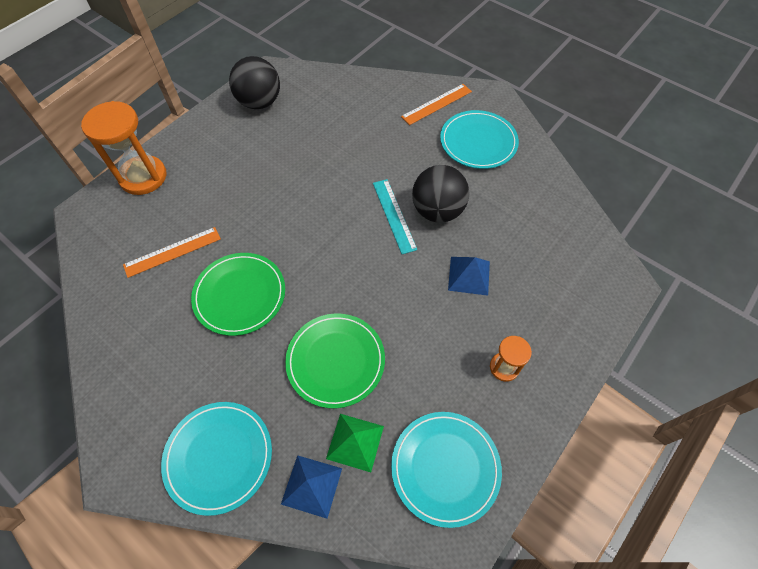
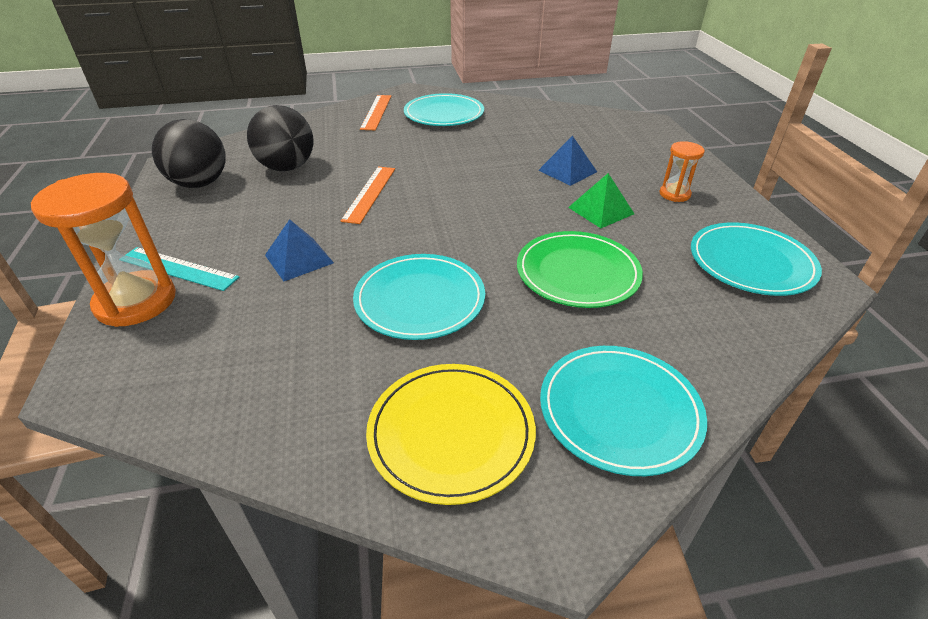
camera: 50 degrees left, 20 degrees down
(148, 384) = (451, 433): none -> yellow plate
(172, 252) = (285, 325): orange ruler -> orange ruler (369, 193)
(240, 295) = (420, 299): green plate -> turquoise plate
(312, 486) = (713, 351): blue pyramid -> blue pyramid (299, 258)
(355, 442) = (683, 301): green pyramid -> green pyramid (600, 210)
(394, 215) = (457, 175): turquoise ruler -> turquoise ruler (178, 268)
(437, 211) = (483, 156): black ball -> black ball (287, 167)

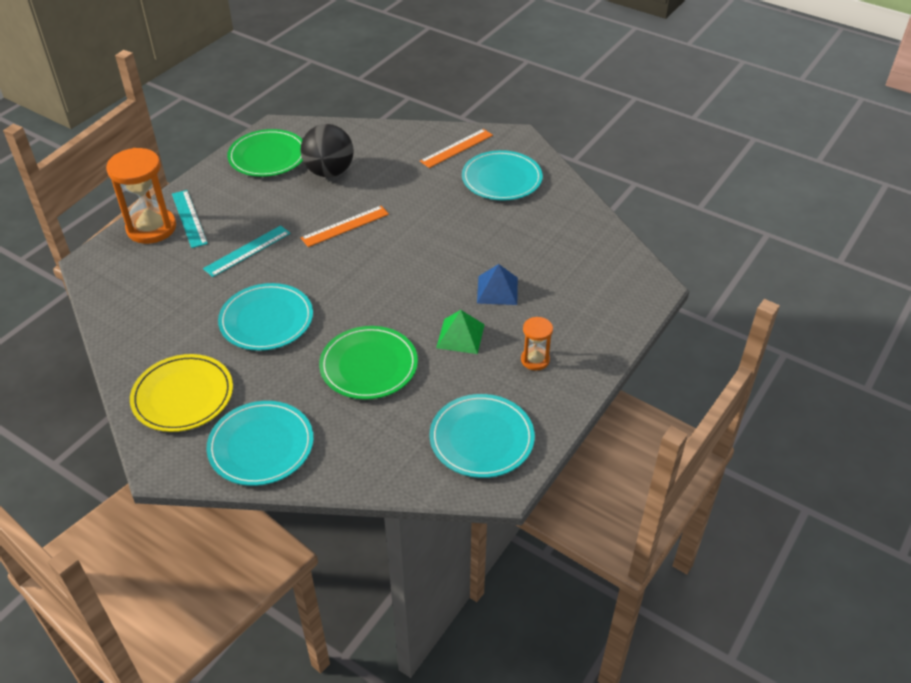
camera: 45 degrees right, 5 degrees up
(199, 183) = (268, 156): black ball -> green plate
(299, 258) = (247, 251): blue pyramid -> turquoise ruler

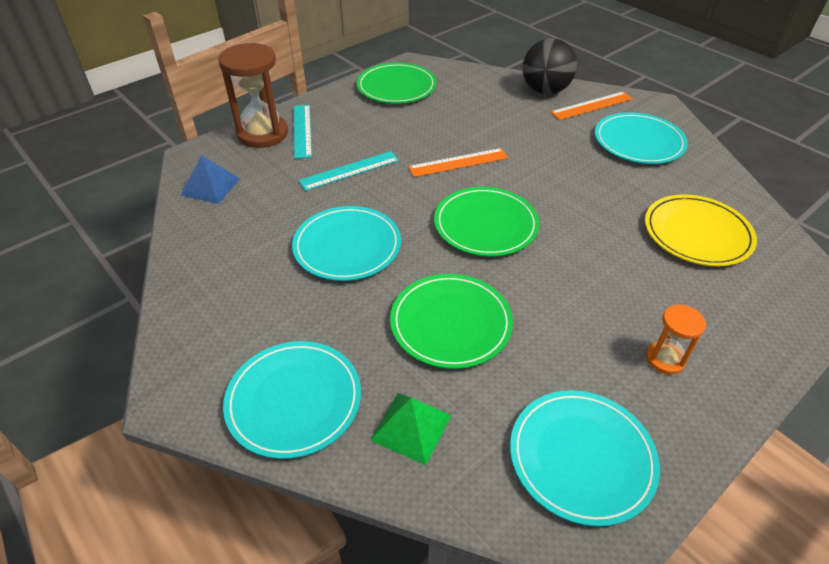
camera: 15 degrees right, 0 degrees up
(151, 228) = (262, 134): orange hourglass -> brown hourglass
(183, 396) = (227, 315): yellow plate -> yellow plate (697, 233)
(329, 172) = (454, 109): black ball -> black ball (545, 90)
(381, 279) = (485, 225): none -> green plate
(460, 336) = (570, 308): green pyramid -> green pyramid (411, 427)
(497, 290) = (622, 261): blue pyramid -> blue pyramid (210, 186)

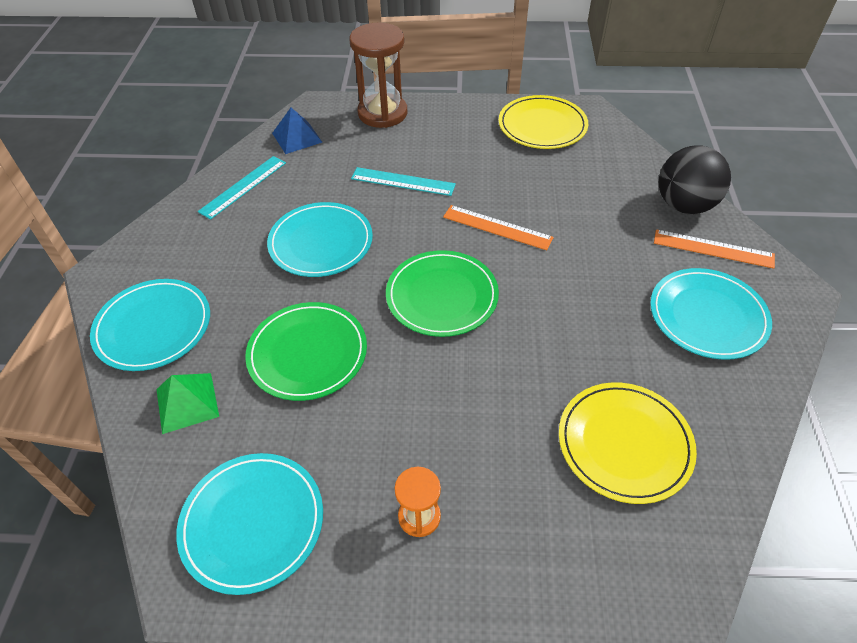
camera: 45 degrees right, 5 degrees up
(302, 130) = (413, 126): turquoise ruler -> turquoise ruler (243, 187)
(396, 87) = (542, 126): green plate -> yellow plate

